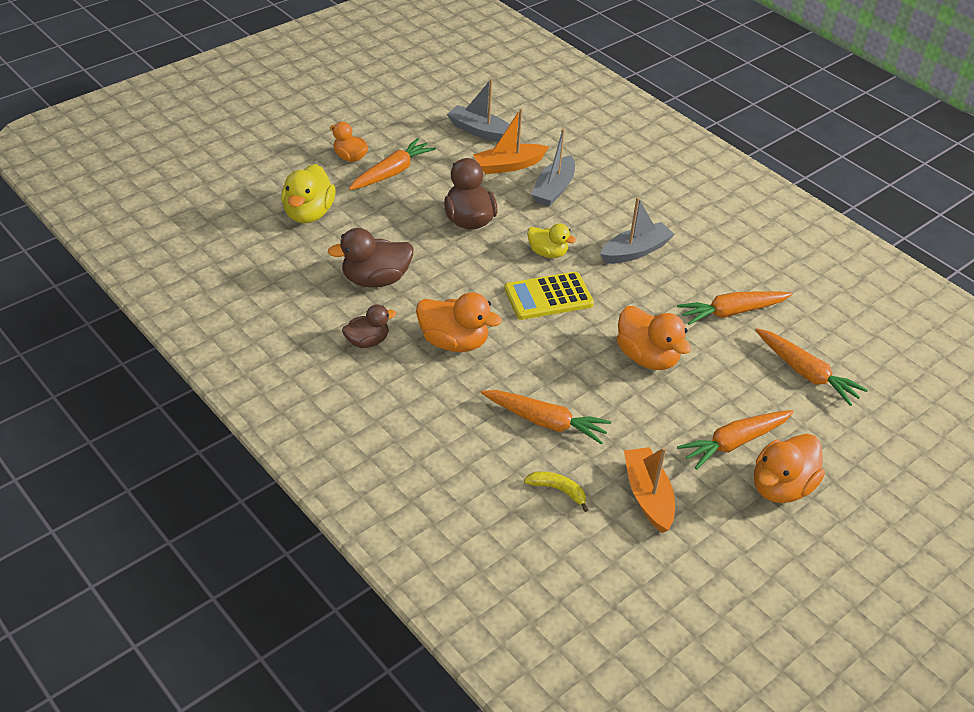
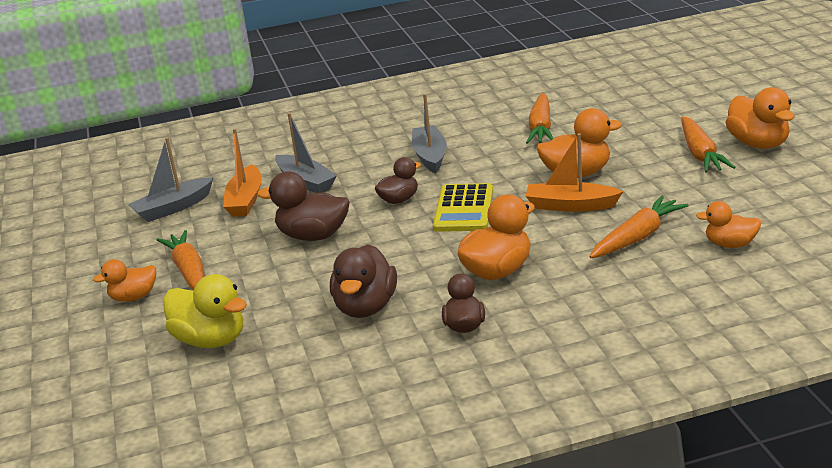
camera: 60 degrees left, 15 degrees down
(547, 253) = (399, 200): yellow duck -> brown duck
(558, 490) = (730, 244): yellow banana -> orange duck
(647, 496) = (750, 202): orange boat -> orange boat (570, 205)
(805, 373) = (631, 111): orange carrot -> none

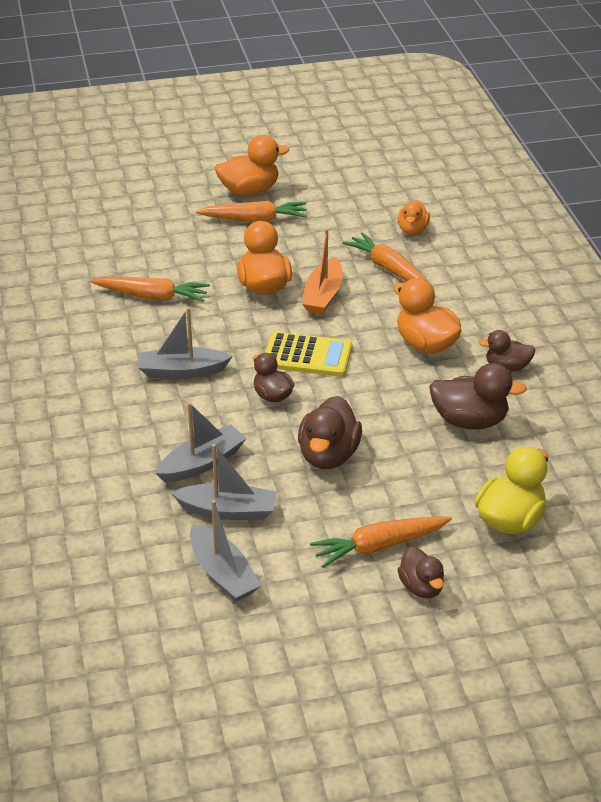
camera: 90 degrees left, 10 degrees up
(134, 297) = (421, 587): orange duck -> brown duck
(245, 200) = (228, 510): orange boat -> grey boat

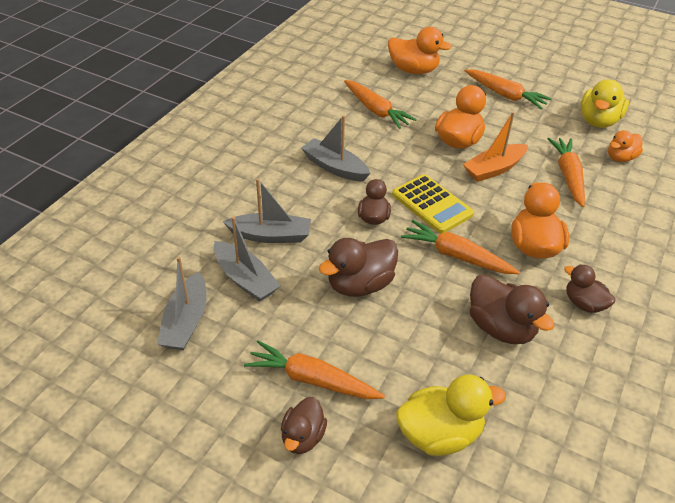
camera: 40 degrees right, 5 degrees up
(249, 191) = (524, 75): orange duck -> orange duck (413, 70)
(361, 205) = (598, 121): none -> yellow duck
(376, 386) = (456, 256): none -> orange carrot

